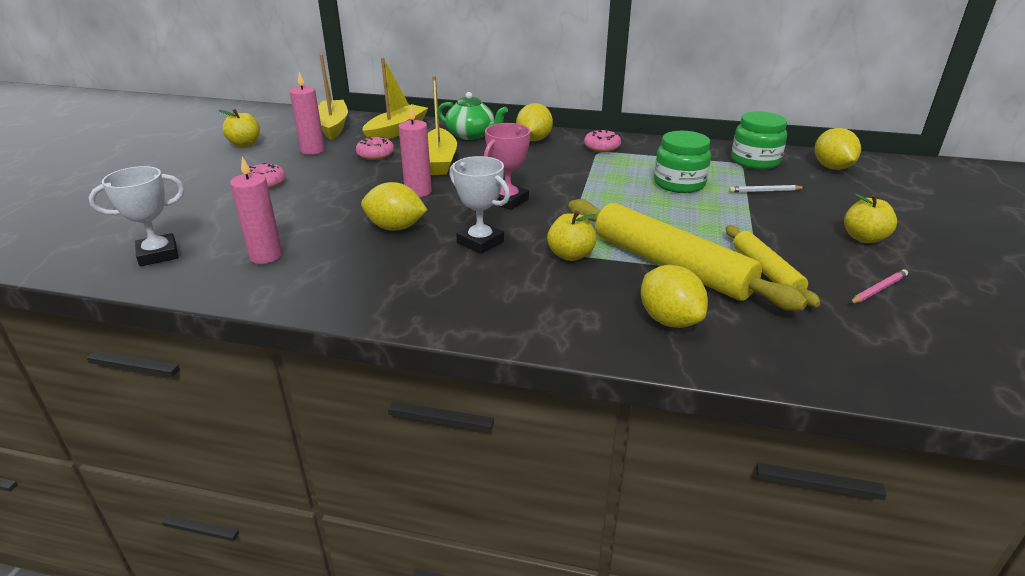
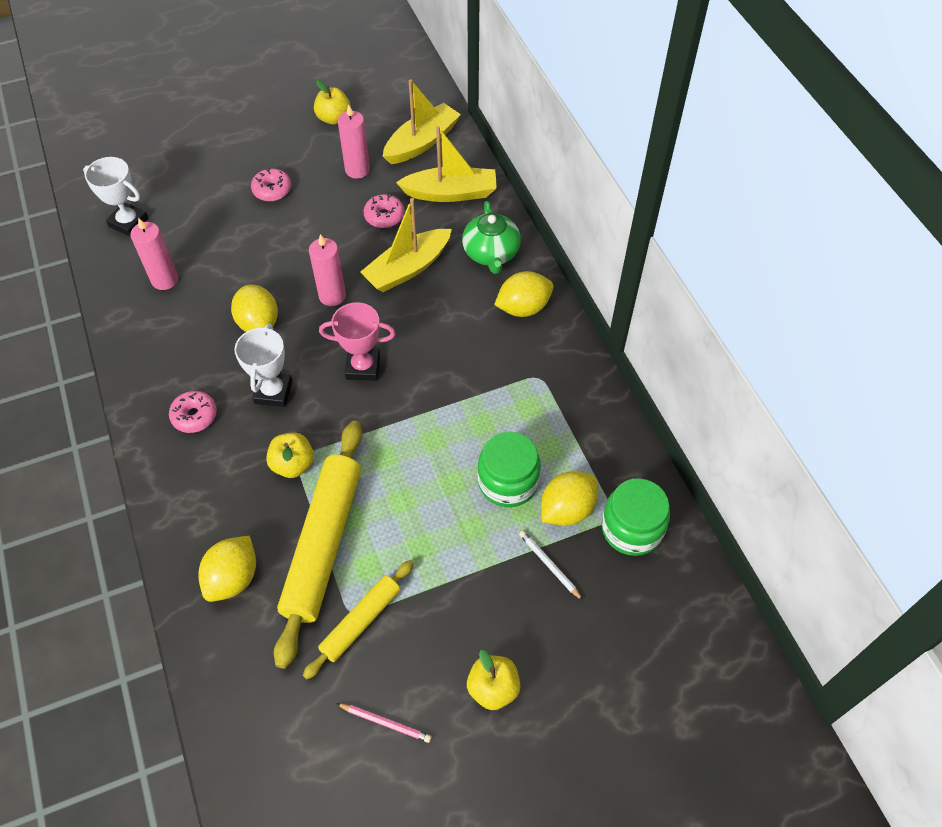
camera: 55 degrees right, 25 degrees up
(602, 147) = (552, 373): pink donut -> pink donut (194, 416)
(832, 167) = (677, 612): yellow lemon -> yellow lemon (567, 509)

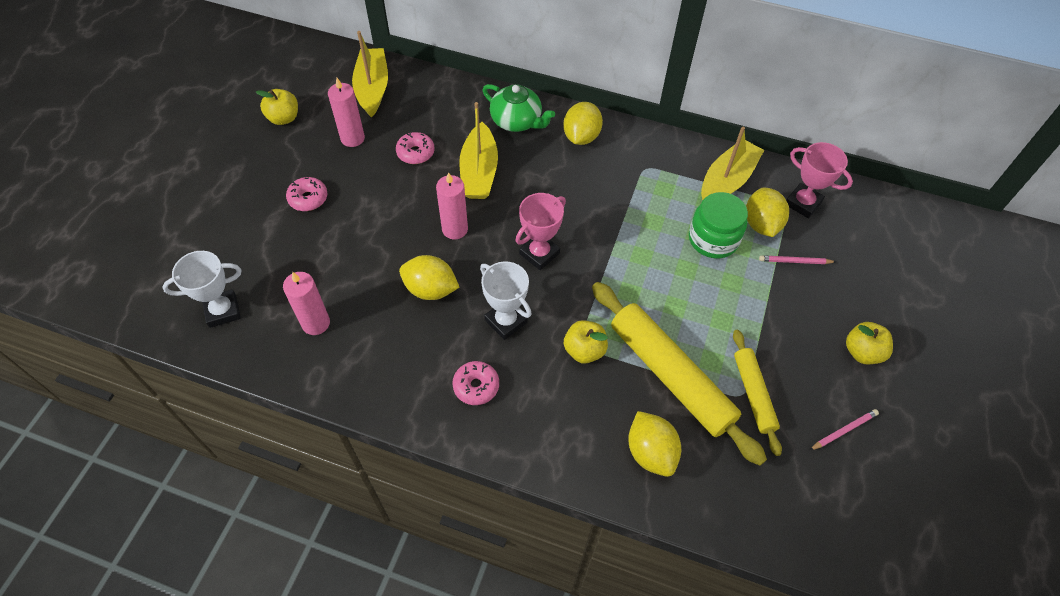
camera: 50 degrees left, 0 degrees up
(451, 193) = (438, 105): yellow boat -> yellow boat (727, 181)
(549, 565) = (795, 261): white pencil -> pink pencil
(631, 529) = (803, 203): green jar -> pink trophy

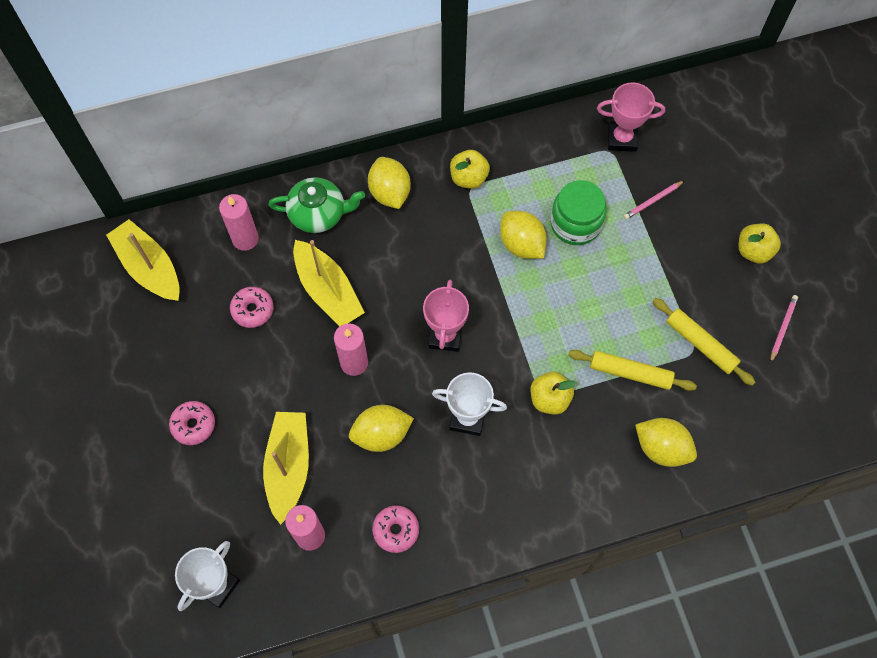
camera: 35 degrees left, 10 degrees up
(284, 118) = (90, 358): yellow apple -> yellow apple (469, 178)
(352, 138) = (179, 335): pink candle -> pink candle (245, 239)
(476, 386) = (490, 492): pink donut -> pink donut (396, 530)
(670, 375) = (630, 373): yellow rolling pin -> yellow rolling pin, size x0.56
(727, 181) = (547, 157): yellow boat -> yellow boat (288, 467)
(761, 224) = (603, 182): yellow lemon -> yellow lemon (521, 244)

